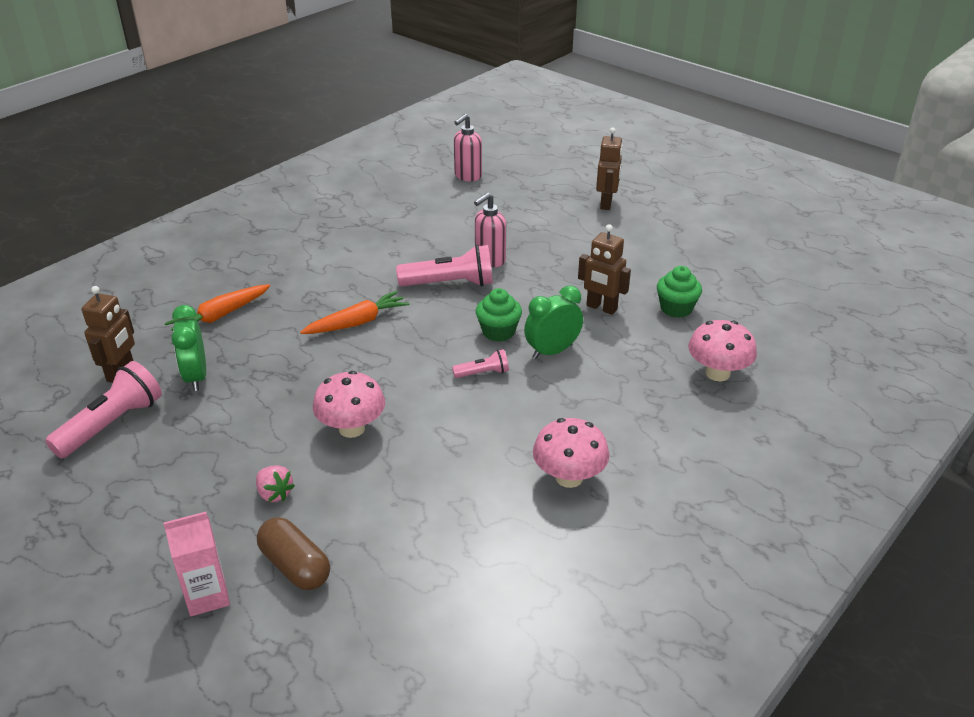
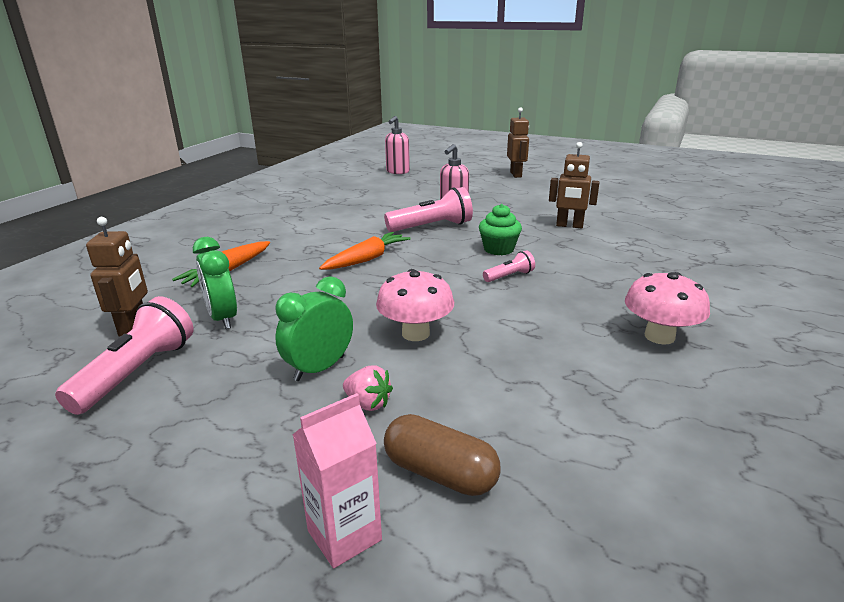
camera: 15 degrees left, 10 degrees down
(552, 351) = (556, 255): green clock -> green clock (319, 368)
(676, 308) = (627, 219): green cupcake -> none
(717, 373) = (702, 250): pink mushroom -> none

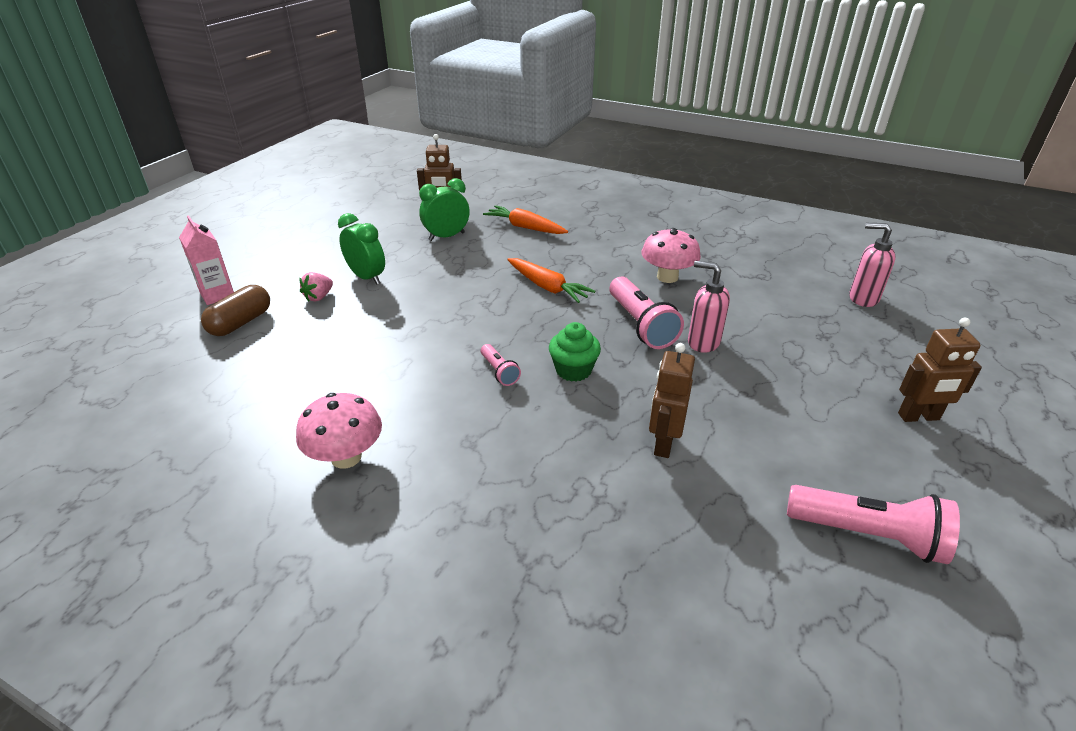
camera: 90 degrees right, 10 degrees up
(137, 372) = (387, 221): pink flashlight -> pink flashlight (868, 535)
(415, 333) = (400, 314): pink mushroom -> pink mushroom (667, 277)

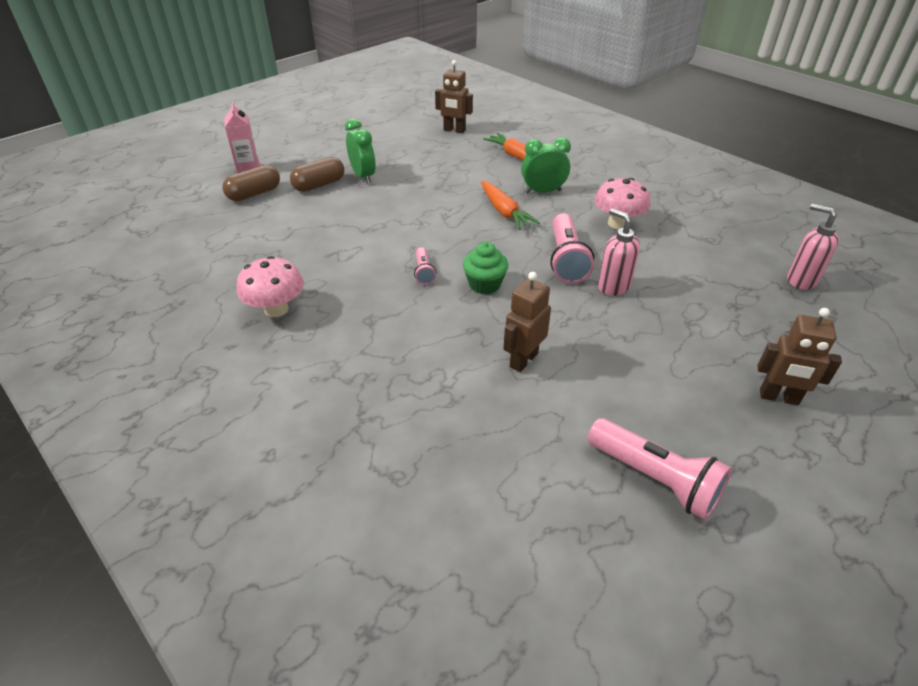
camera: 20 degrees right, 5 degrees up
(319, 297) = (319, 185): pink strawberry -> brown capsule
(446, 236) = (445, 153): green clock -> green clock (543, 191)

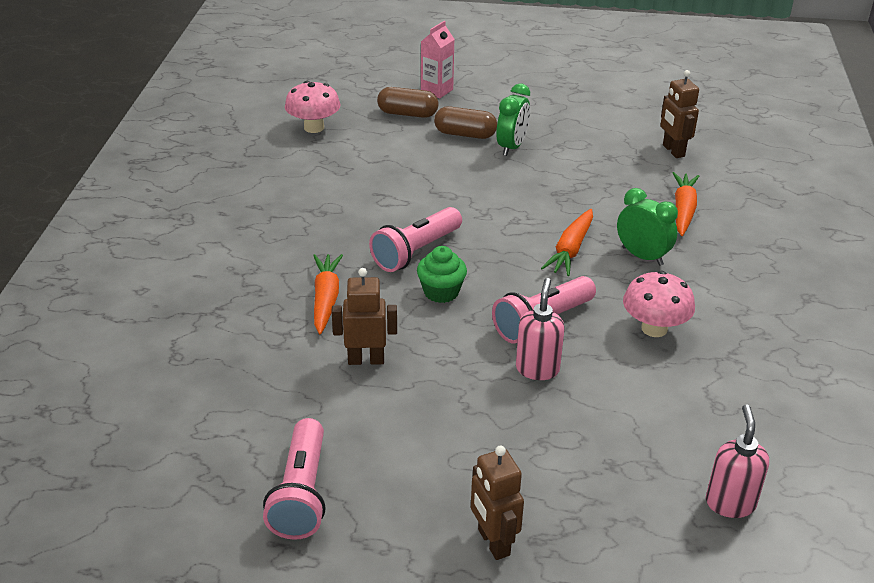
camera: 50 degrees right, 5 degrees down
(276, 309) = (283, 208): pink mushroom -> pink mushroom (314, 127)
(424, 272) = (416, 252): pink flashlight -> pink flashlight, size x1.94
(425, 344) = (326, 299): none -> orange carrot

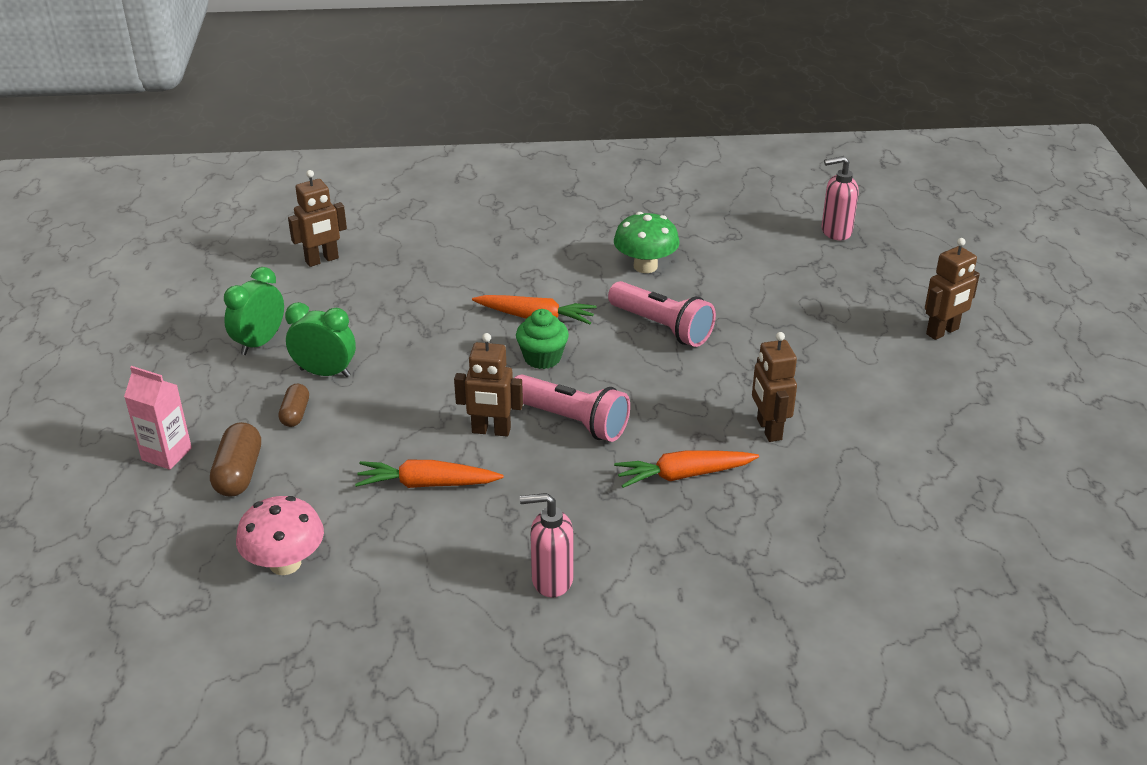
camera: 100 degrees left, 0 degrees up
(301, 494) = (960, 439): pink flashlight -> none
(417, 212) = (491, 431): none -> brown robot
(441, 292) = (639, 394): green cupcake -> green cupcake (542, 358)
(465, 134) = (295, 414): brown capsule -> brown capsule, size x0.63
(537, 369) = (731, 325): pink soap dispenser -> pink soap dispenser (551, 580)
(642, 256) = (533, 275): green clock -> green clock (259, 342)
(654, 328) = (645, 266): pink mushroom -> green mushroom
(683, 210) = (443, 253): orange carrot -> orange carrot (426, 484)

